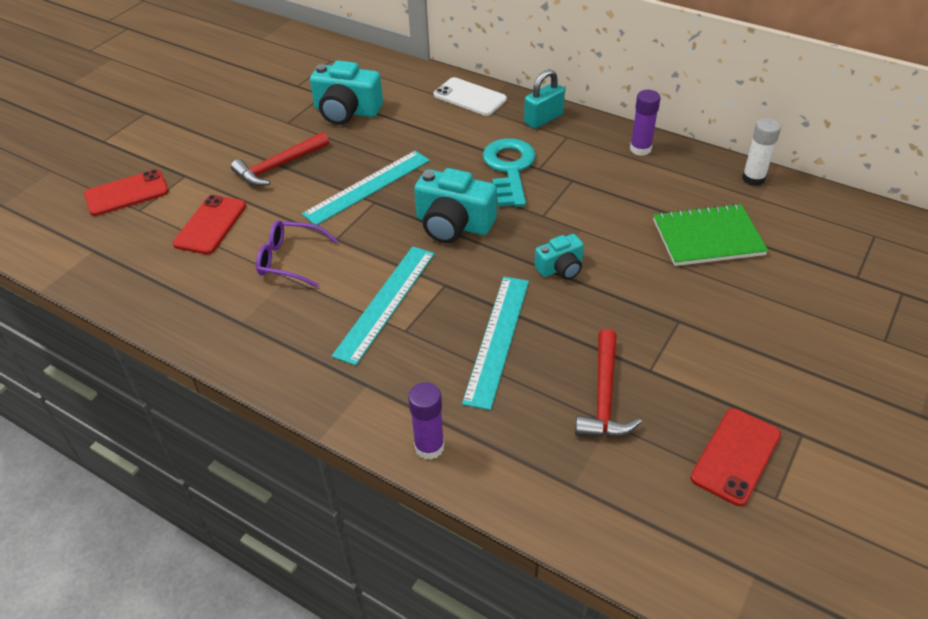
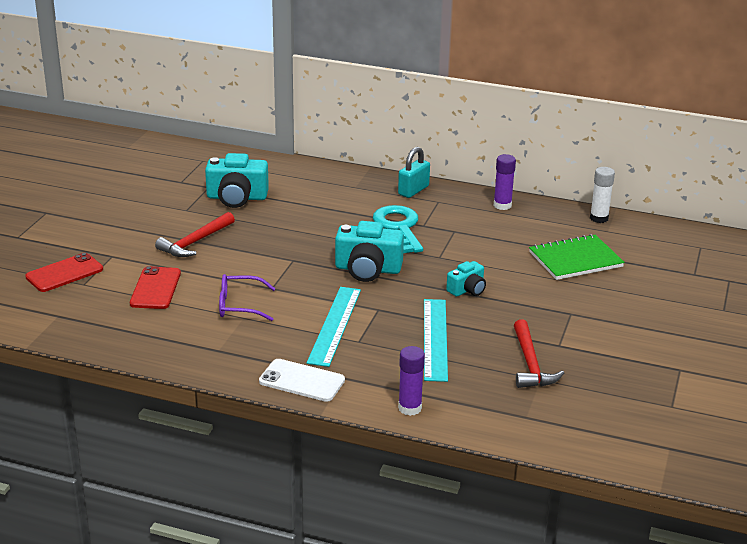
camera: 15 degrees left, 15 degrees down
(368, 187) = (282, 250): turquoise ruler -> none
(470, 97) = (343, 179): white phone -> white phone (302, 381)
(735, 456) = (637, 387): red phone -> none

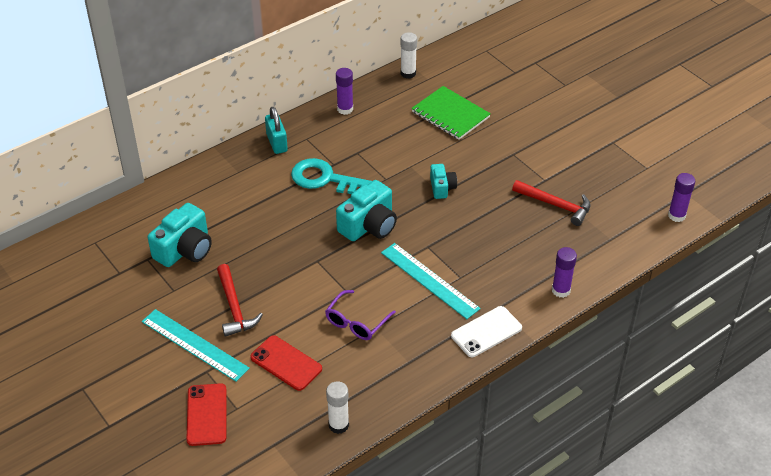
camera: 55 degrees left, 15 degrees up
(107, 339) = (338, 425): none -> white glue stick
(435, 339) = (490, 236): turquoise ruler -> turquoise ruler (194, 344)
(575, 259) = (450, 114): green notebook -> green notebook turned 60 degrees counterclockwise
(623, 452) = (676, 215): none -> purple glue stick

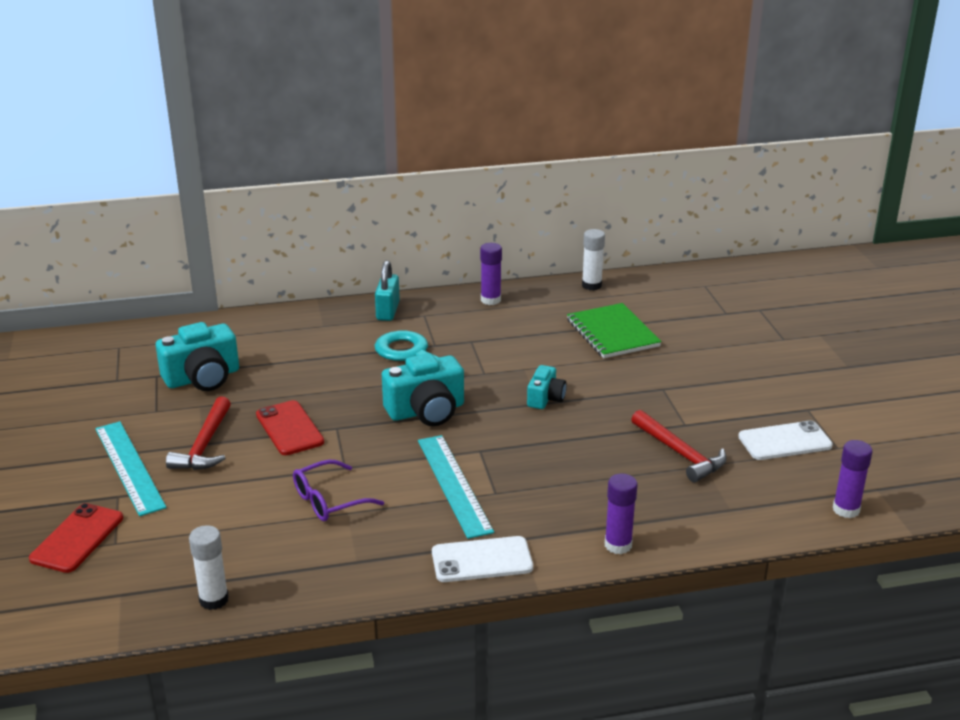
camera: 25 degrees right, 15 degrees down
(286, 363) = (211, 516): red phone -> red phone (289, 428)
(613, 173) = (785, 441): none -> white phone

